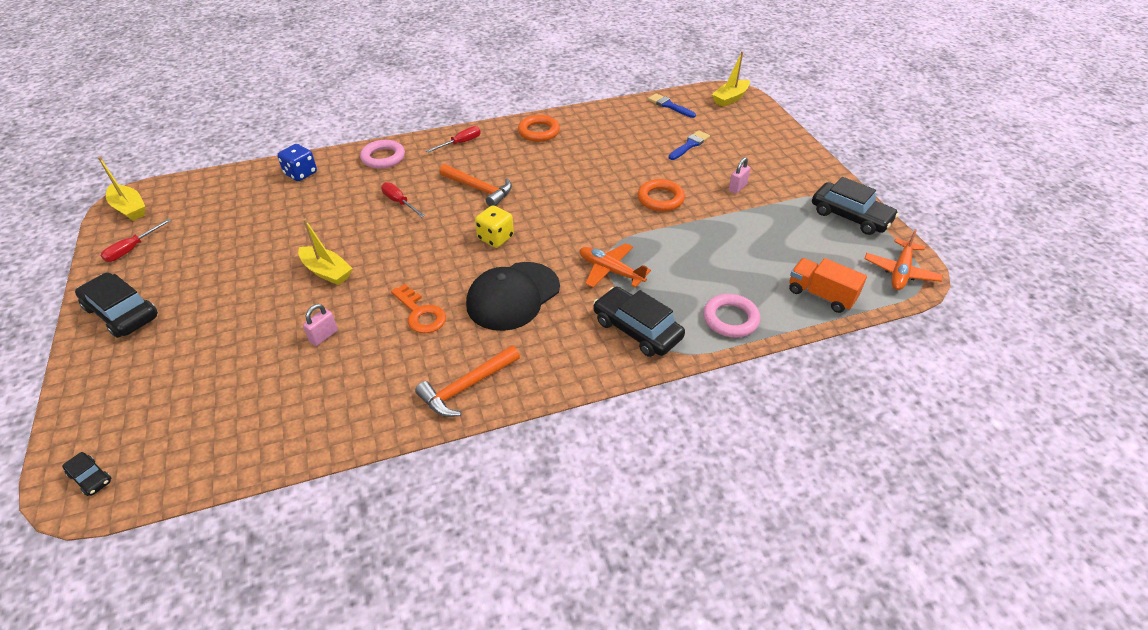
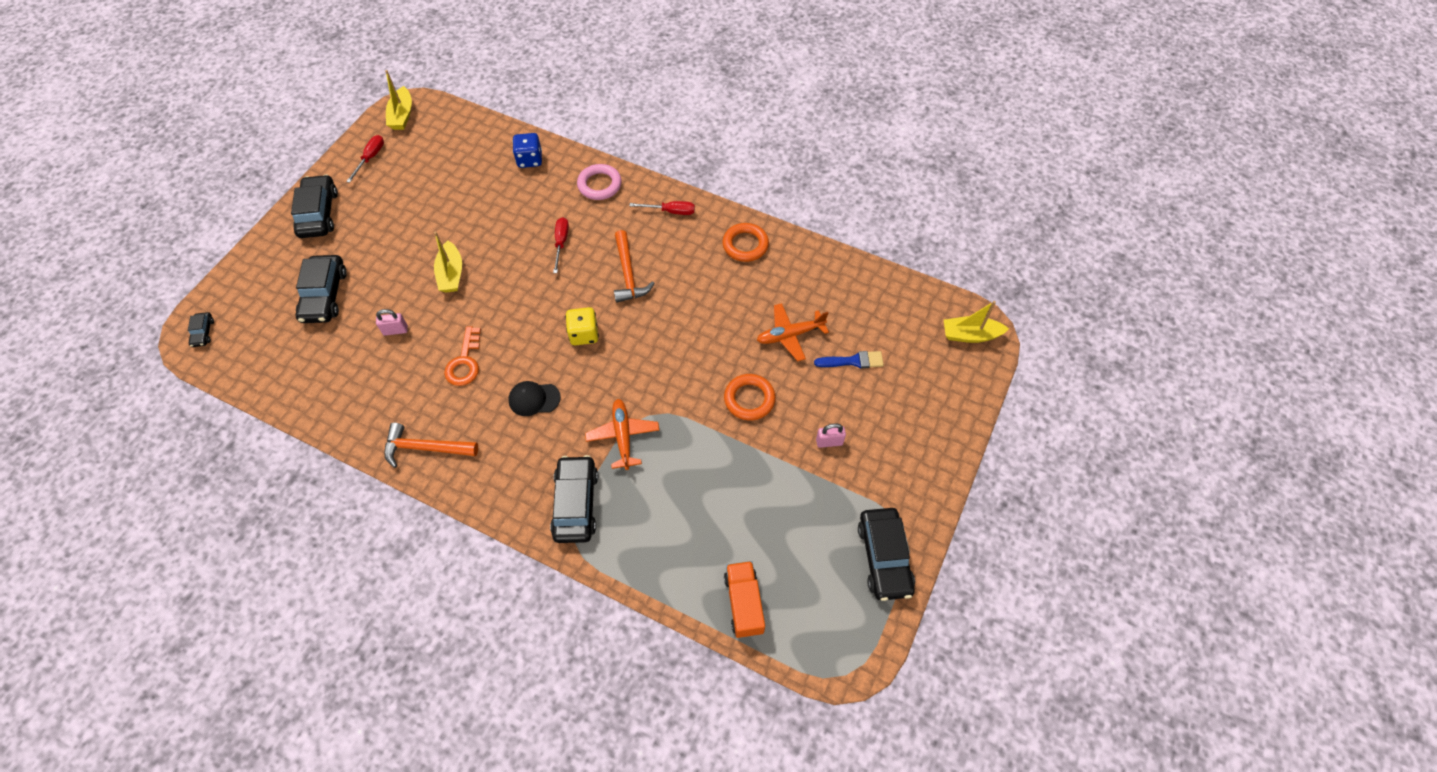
camera: 45 degrees right, 15 degrees up
(132, 249) = (370, 158): red screwdriver -> red screwdriver turned 120 degrees clockwise
(210, 360) = (324, 295): none -> black car
(513, 296) = (534, 399): black cap -> black cap, size x0.54
(669, 106) = (898, 300): blue brush -> none
(730, 319) = (648, 557): pink ring -> none
(900, 272) = (841, 647): orange plane -> orange plane (790, 335)

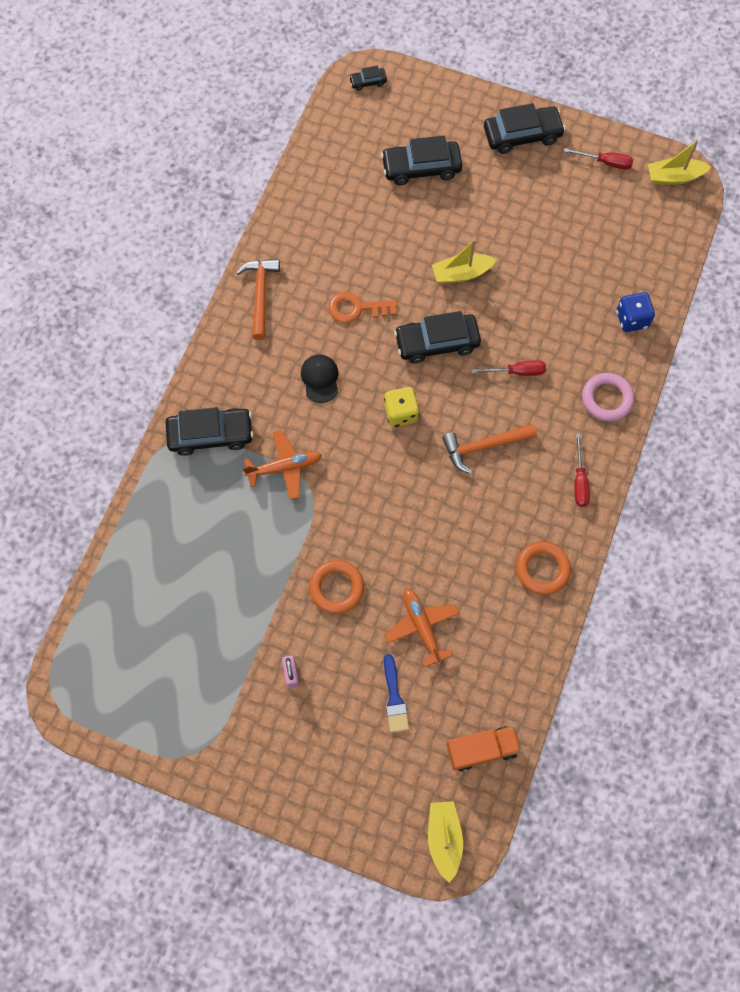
camera: 85 degrees right, 10 degrees up
(395, 330) = (387, 239): pink padlock -> none
(744, 603) = (117, 598): orange truck -> orange truck (481, 749)
(884, 557) = (166, 732): black car -> black car (437, 342)

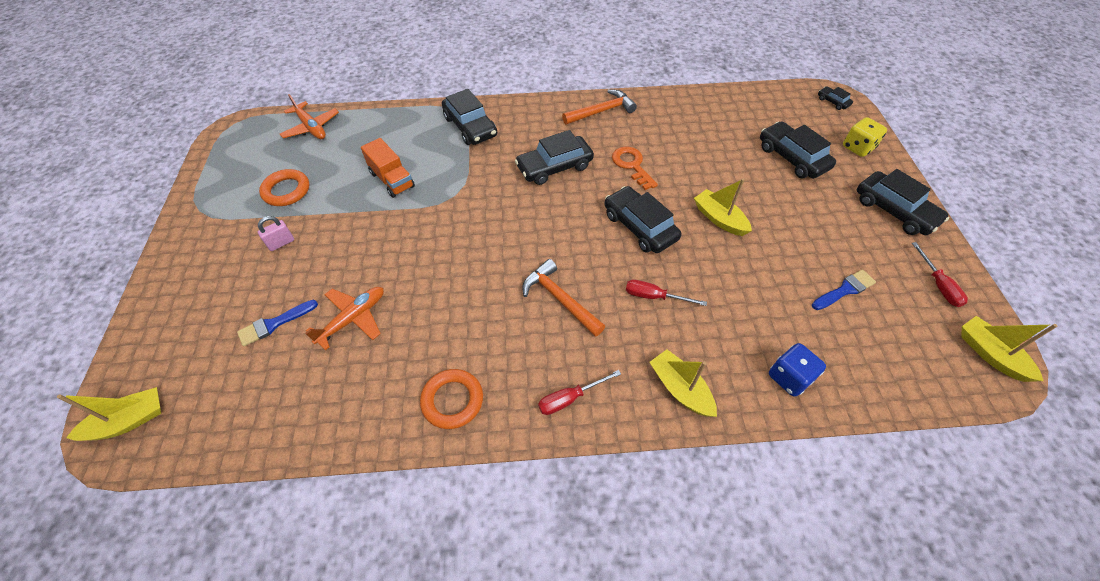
camera: 65 degrees right, 15 degrees down
(285, 467) = (465, 174): orange plane -> orange plane (311, 127)
(320, 379) = (554, 167): black cap -> black car
(336, 588) = (370, 244): orange ring -> orange ring (286, 191)
(401, 413) = (556, 227): yellow dice -> yellow dice (857, 148)
(481, 749) = (232, 419): orange truck -> orange truck (392, 180)
(517, 372) = (654, 296): red screwdriver -> red screwdriver turned 135 degrees clockwise
(578, 229) = (845, 290): none -> blue brush
(607, 399) = (680, 388): pink ring -> yellow boat

